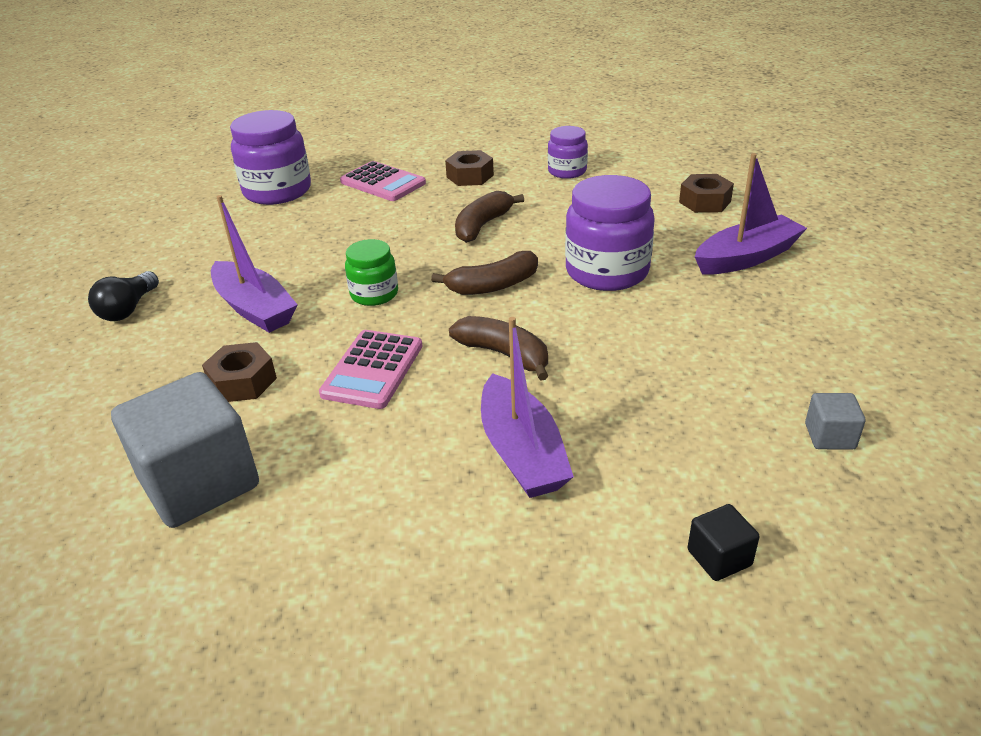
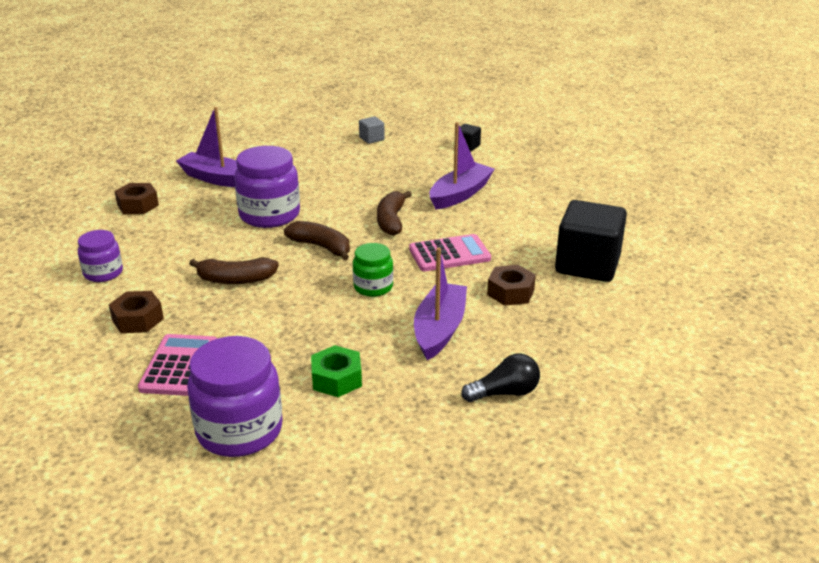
camera: 125 degrees left, 5 degrees down
(199, 482) = (587, 265): grey cube -> black cube
(271, 238) = (336, 379): none -> green nut

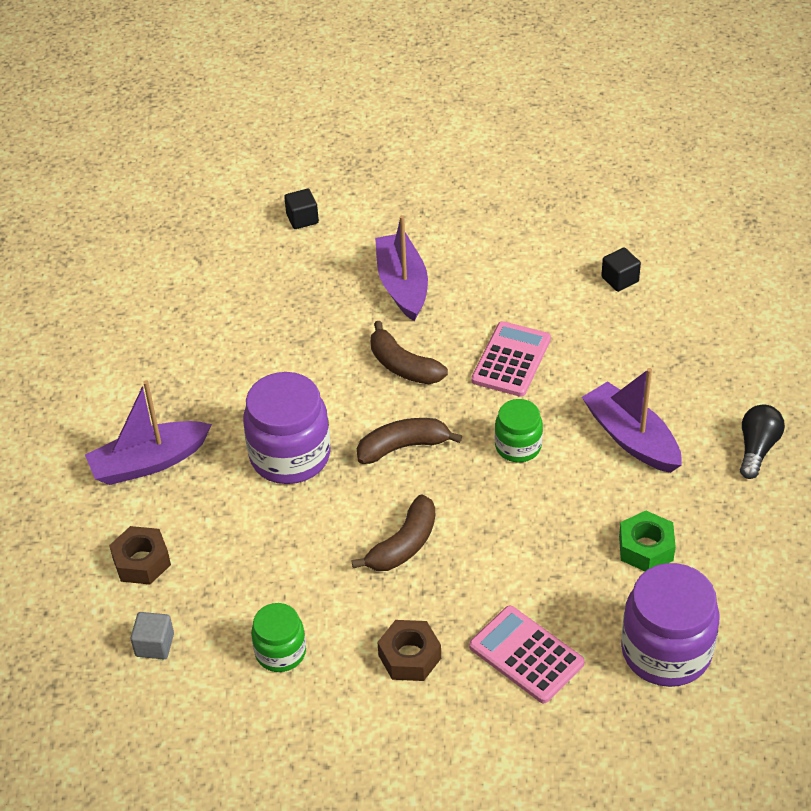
camera: 50 degrees left, 15 degrees up
(103, 273) = (280, 652): purple jar -> green jar
(371, 139) = (195, 282): grey cube -> grey cube (154, 645)
(510, 292) = (616, 357): brown nut -> none
(587, 265) = (620, 279): black cube -> black cube, size x0.44

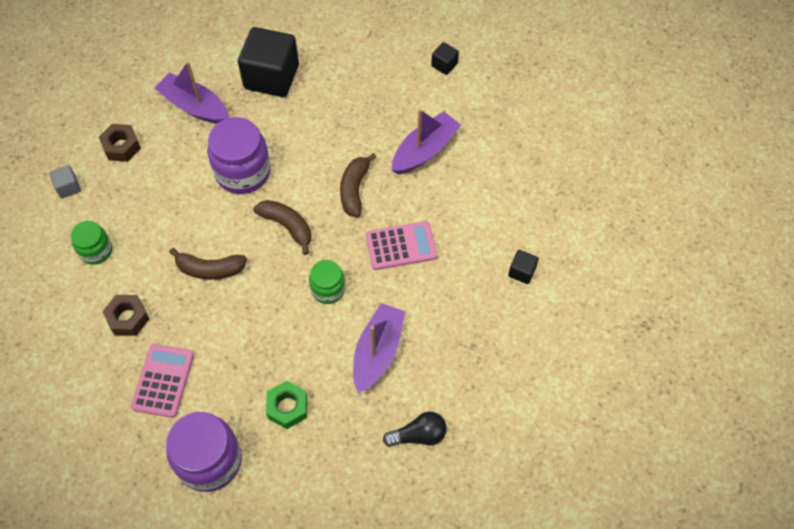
camera: 55 degrees right, 15 degrees up
(175, 371) = (271, 77): none -> black cube

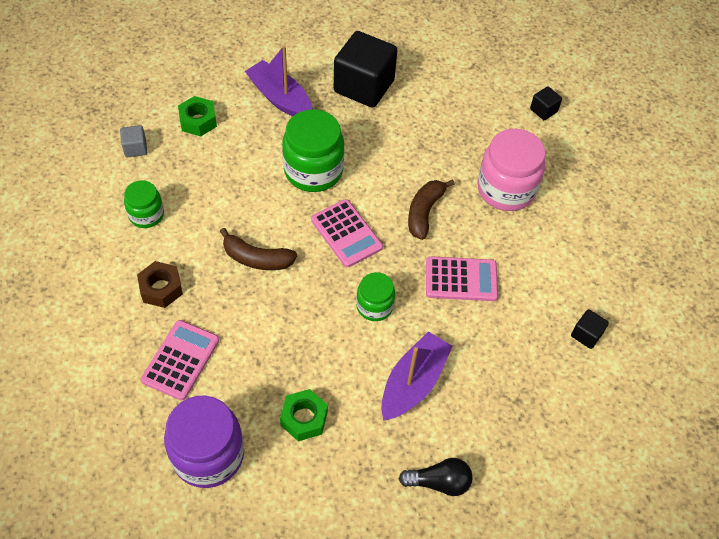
camera: 10 degrees right, 5 degrees down
(121, 146) = (198, 121): brown nut -> green nut
(243, 172) = (313, 171): purple jar -> green jar
(287, 226) = (346, 233): brown banana -> pink calculator
(424, 150) = (506, 189): purple boat -> pink jar

